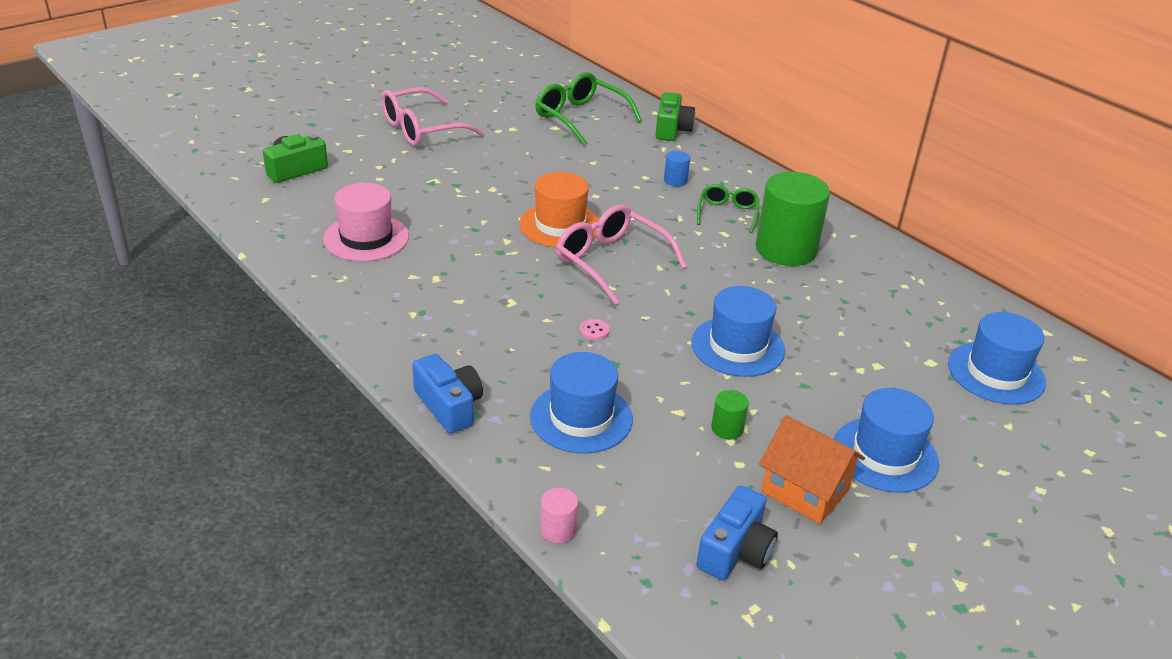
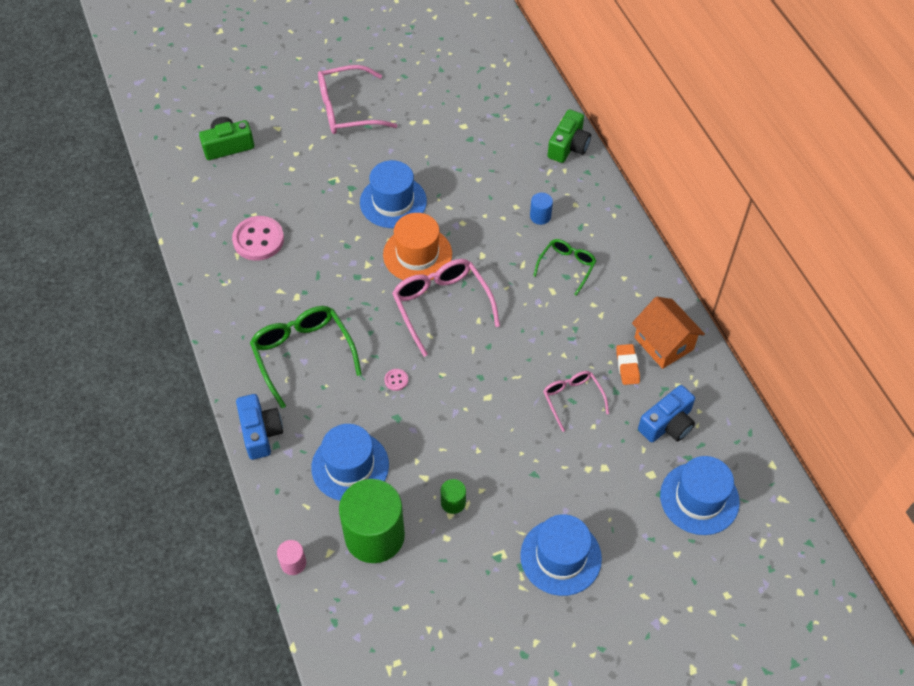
camera: 20 degrees right, 20 degrees up
(366, 238) = (258, 240): pink hat -> pink button
(581, 118) = (492, 116): green glasses -> green glasses (303, 355)
(735, 551) = (406, 613): blue camera -> blue camera (667, 424)
(738, 346) = (501, 422): blue hat -> blue hat (393, 202)
(786, 249) = (596, 321): green cylinder -> green cylinder (374, 535)
(803, 315) = (572, 399): none -> pink glasses
(805, 491) = (482, 574): orange house -> orange house (664, 343)
(842, 279) = (627, 366): none -> orange eraser

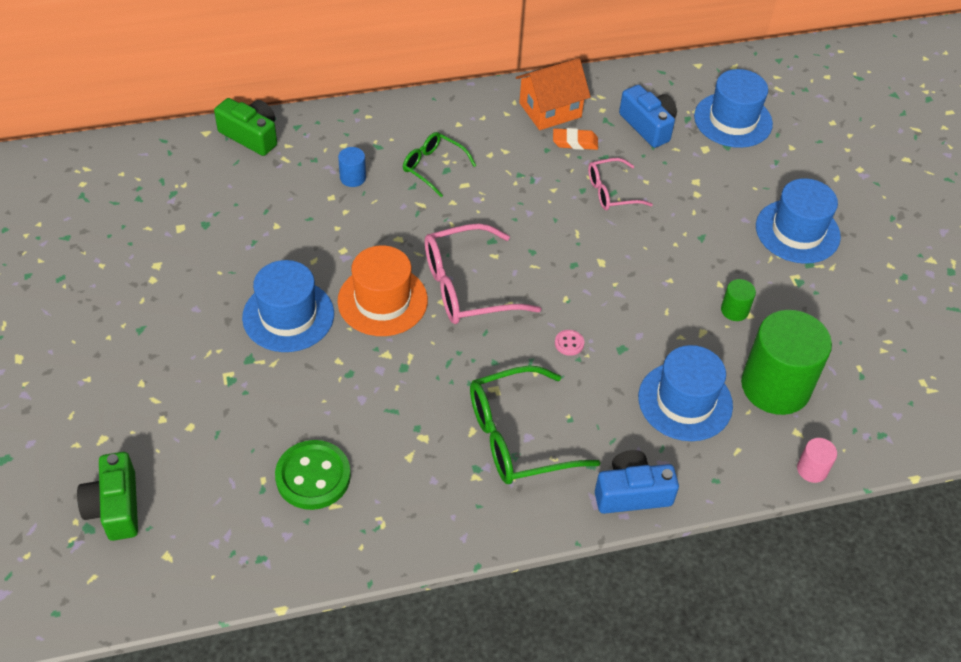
camera: 85 degrees left, 5 degrees down
(258, 240) = (313, 476): pink button -> green button
(348, 109) = (100, 349): pink glasses -> none

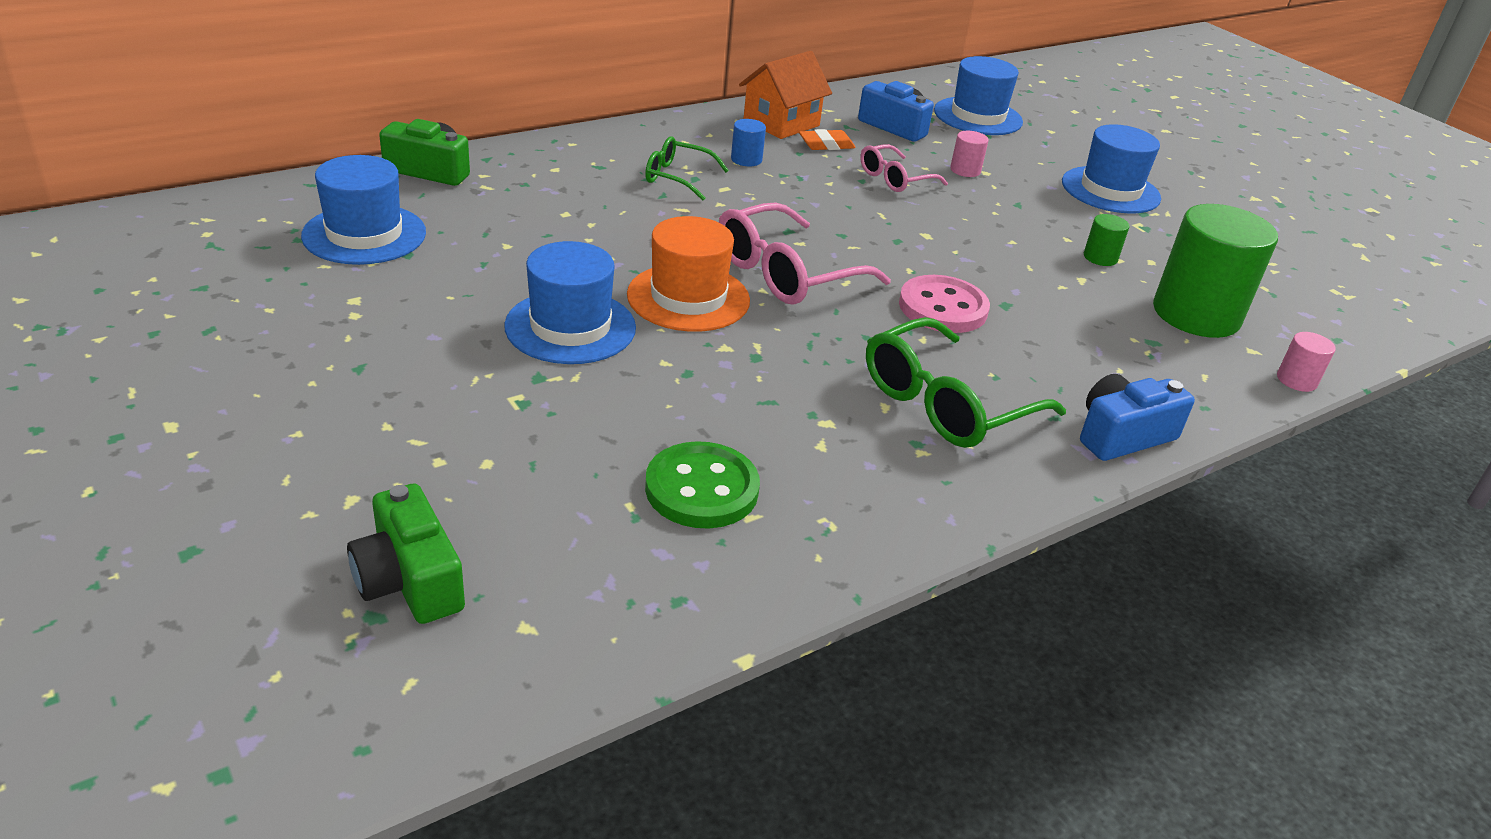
camera: 20 degrees left, 15 degrees down
(353, 178) = (583, 194): blue cylinder -> blue cylinder (746, 159)
(569, 343) = (943, 308): pink button -> pink button, size x2.31
(679, 189) = (965, 170): none -> pink cylinder
(685, 401) = (1112, 341): blue hat -> blue hat (364, 234)

